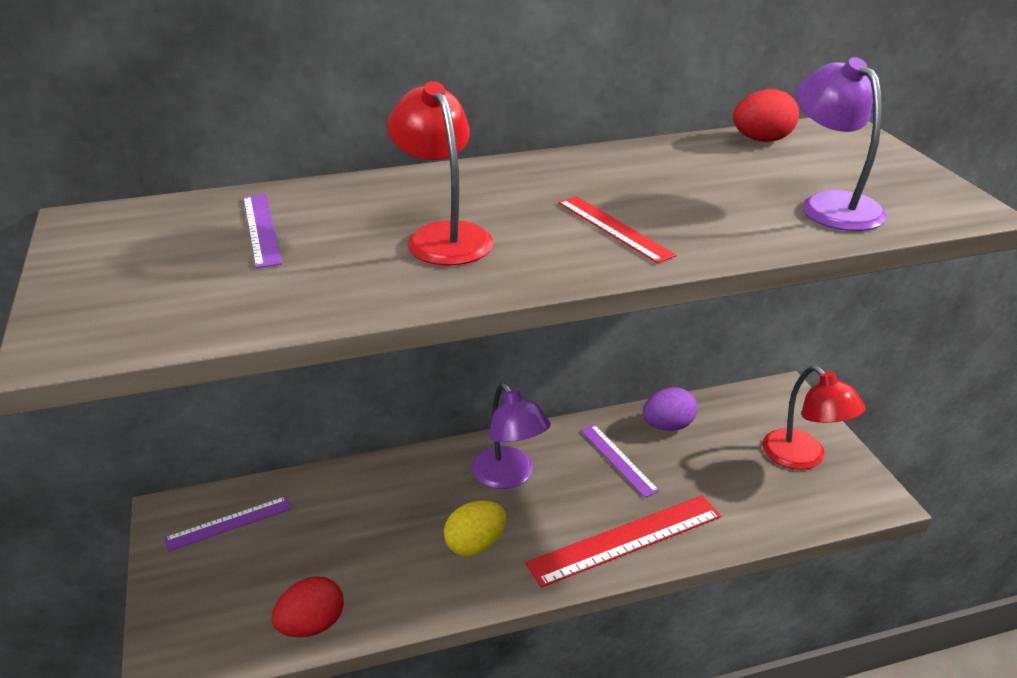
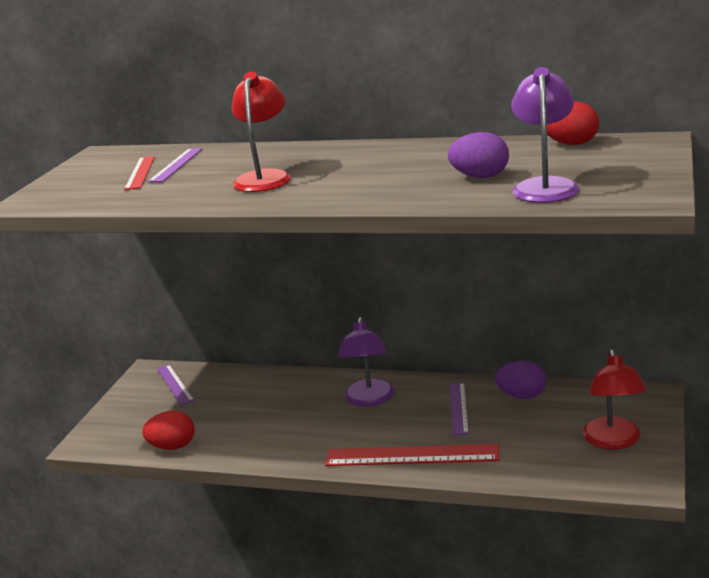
camera: 35 degrees right, 10 degrees down
(229, 523) = (175, 384): purple ruler -> purple ruler turned 60 degrees clockwise
(475, 545) = (307, 432): yellow egg -> none
(614, 228) = (371, 184): red ruler -> red ruler (140, 172)
(734, 200) = (480, 177): none -> purple egg

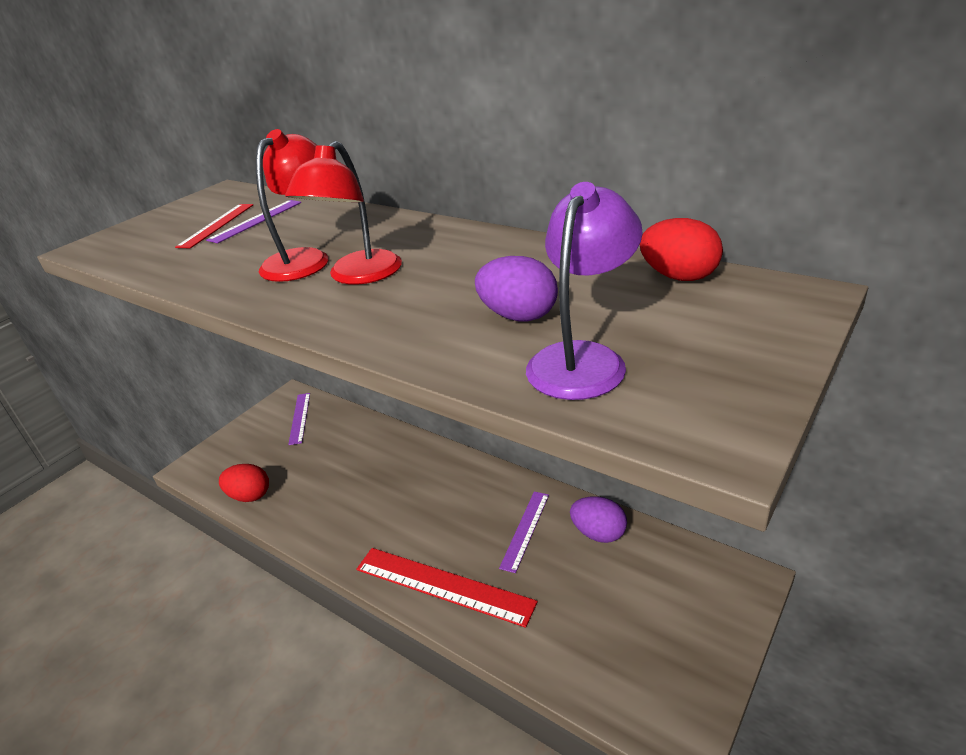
camera: 20 degrees right, 10 degrees up
(369, 400) = (446, 490): purple lamp -> none
(613, 441) = (668, 643): red lamp -> red lamp (358, 276)

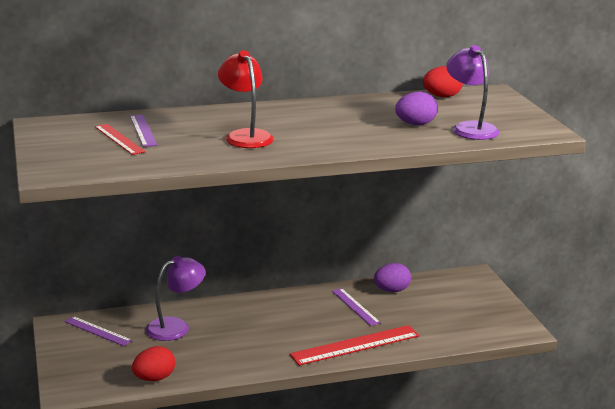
camera: 55 degrees left, 10 degrees down
(349, 448) = (176, 326): none -> purple lamp
(358, 276) = (300, 133): red lamp -> none

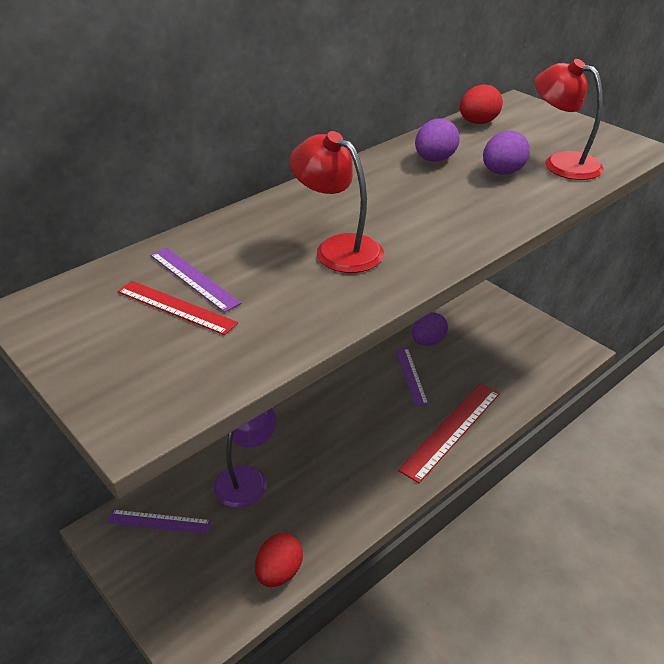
camera: 25 degrees left, 15 degrees up
(355, 306) = (411, 376): purple ruler -> purple ruler turned 45 degrees clockwise
(375, 109) = (434, 160): none -> purple egg
(470, 128) = (561, 163): purple lamp -> red lamp

